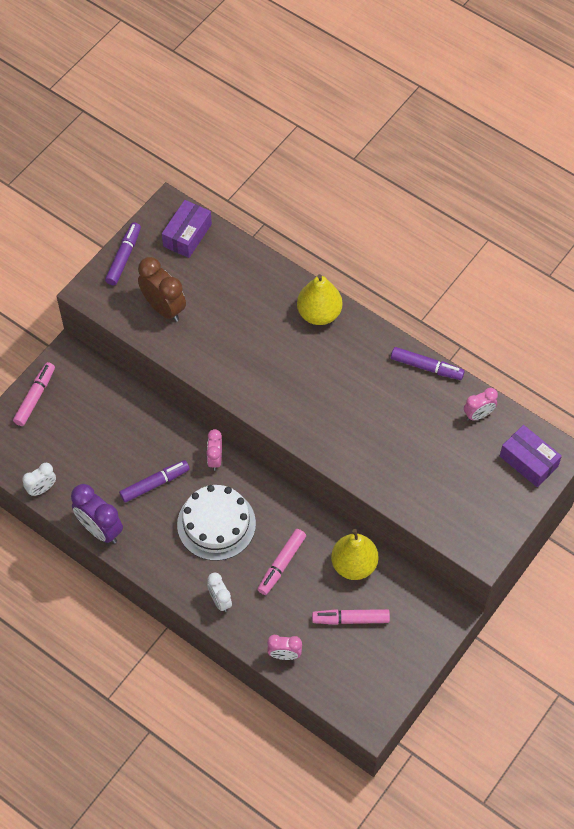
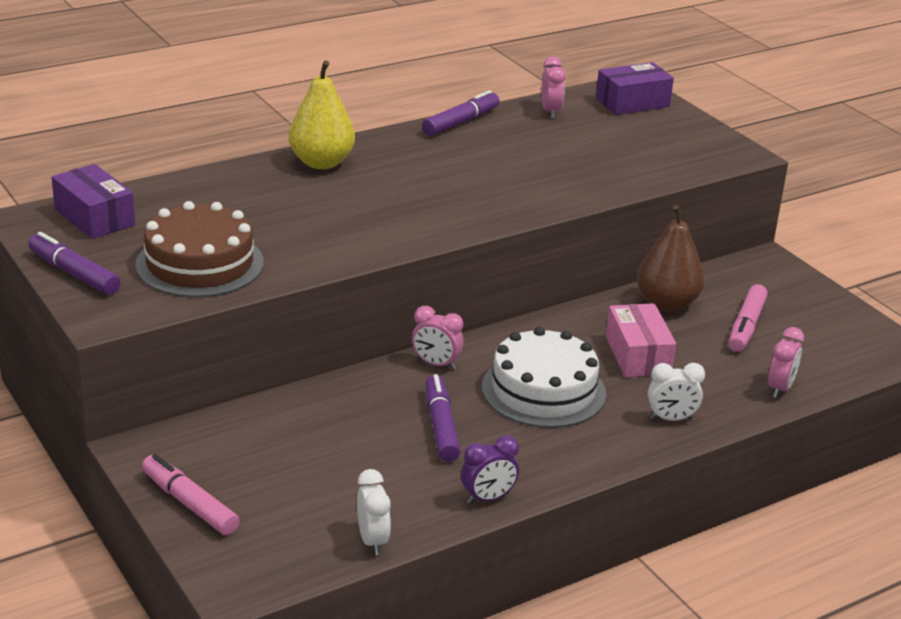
camera: 70 degrees left, 30 degrees down
(100, 529) = (488, 498): purple clock -> purple clock, size x0.60
(164, 308) = (200, 264): brown clock -> brown cake
(281, 564) = (638, 355): pink marker -> pink box
(354, 565) = (666, 303): yellow pear -> brown pear

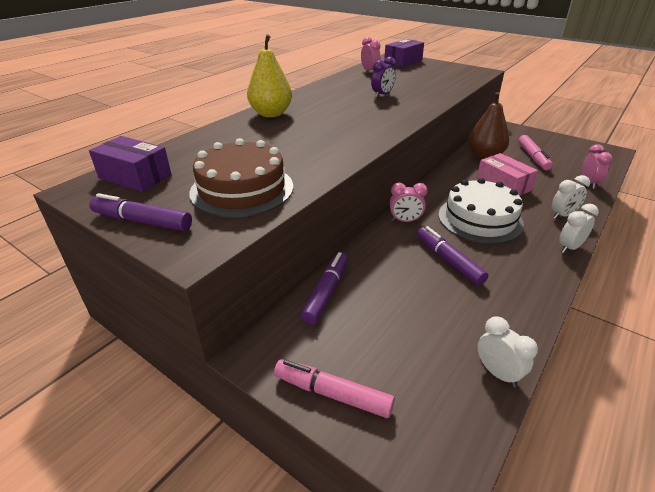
camera: 20 degrees left, 5 degrees up
(460, 122) = (329, 82): purple marker -> purple marker (326, 292)
(488, 498) = (531, 304): purple clock -> purple clock (382, 95)
(622, 458) = (569, 247): none -> white clock

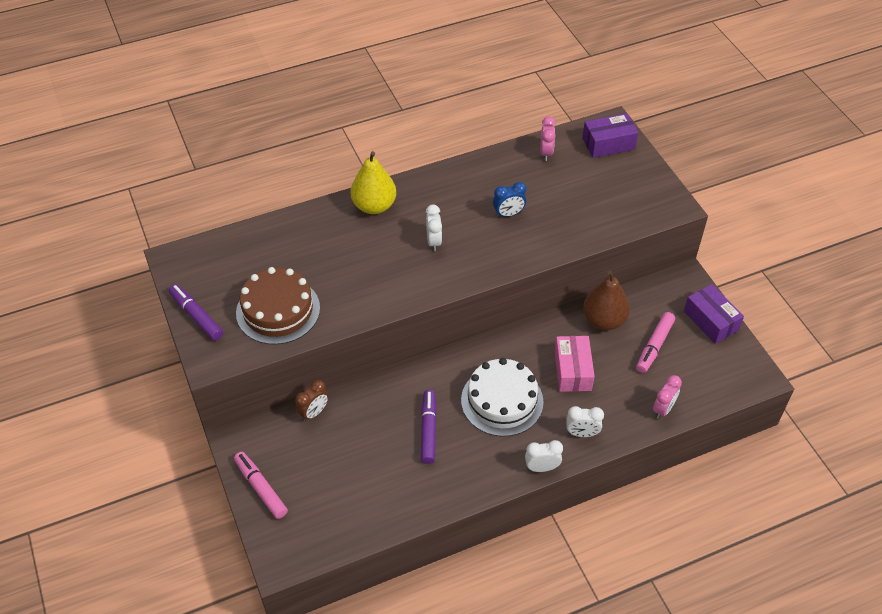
camera: 30 degrees right, 15 degrees up
(135, 176) = (215, 259): purple box -> purple box (710, 321)
(326, 292) = (313, 413): purple marker -> brown clock
(382, 95) = (508, 214): purple clock -> blue clock
(405, 221) = (435, 371): pink clock -> none
(497, 373) = (368, 529): white clock -> white clock (434, 242)

